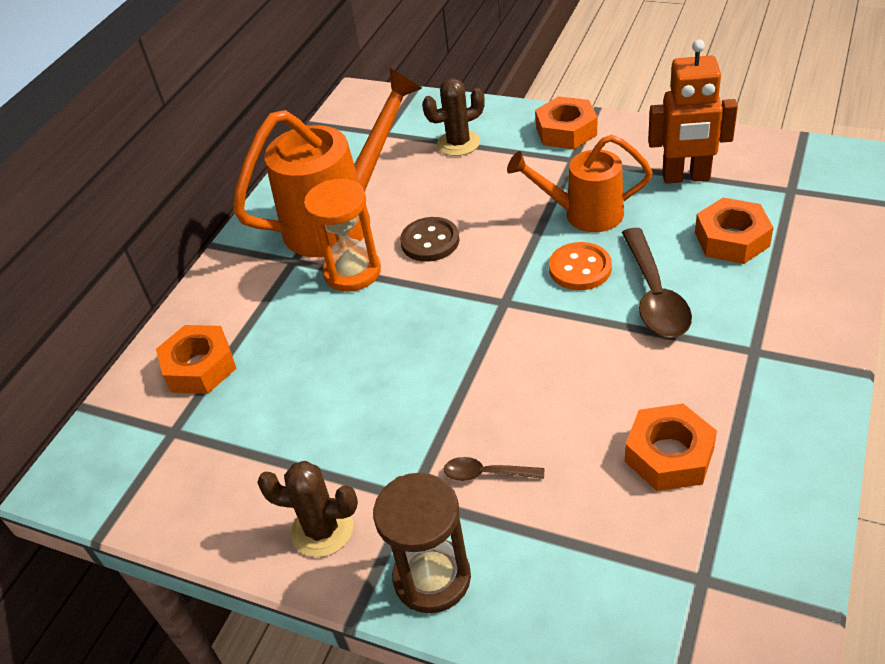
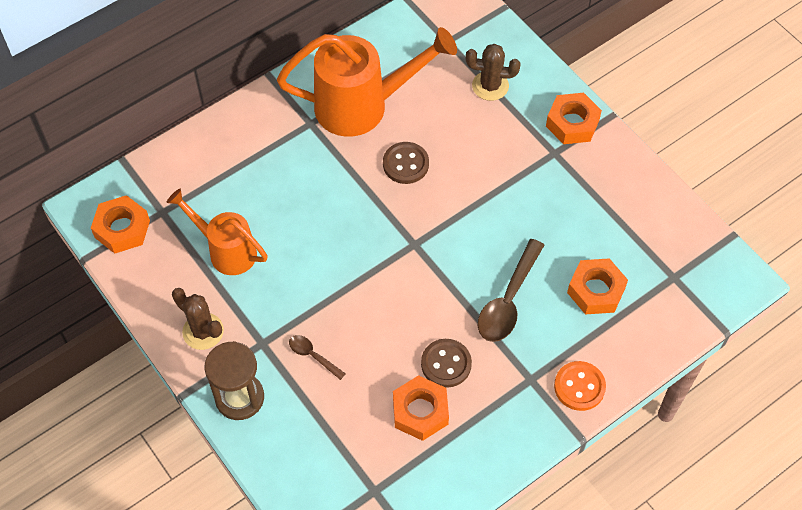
camera: 25 degrees right, 15 degrees up
(200, 367) = (203, 173): orange nut -> orange nut (122, 229)
(352, 272) = (340, 158): orange hourglass -> none
(580, 268) = (481, 249): orange button -> orange button (579, 387)
(584, 214) = (521, 207): orange watering can -> orange watering can (226, 250)
(649, 390) = (446, 364): none -> brown button
(686, 177) = (615, 220): orange robot -> none

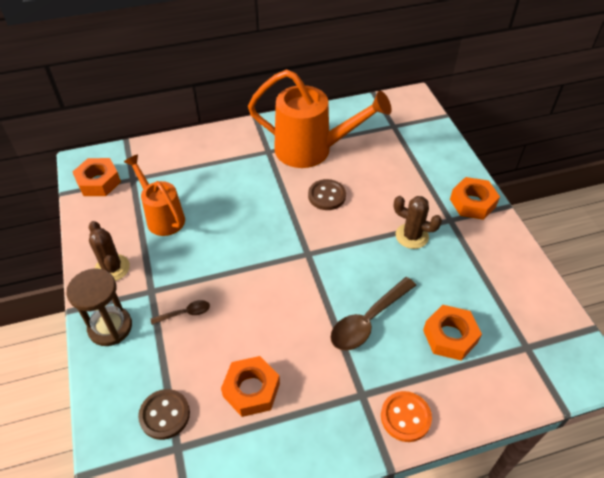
camera: 20 degrees right, 10 degrees down
(313, 356) = (185, 313): brown spoon -> brown spoon turned 105 degrees clockwise
(446, 364) = (292, 356): brown button -> brown button (164, 415)
(490, 86) = (415, 161): brown cactus -> brown cactus (411, 236)

